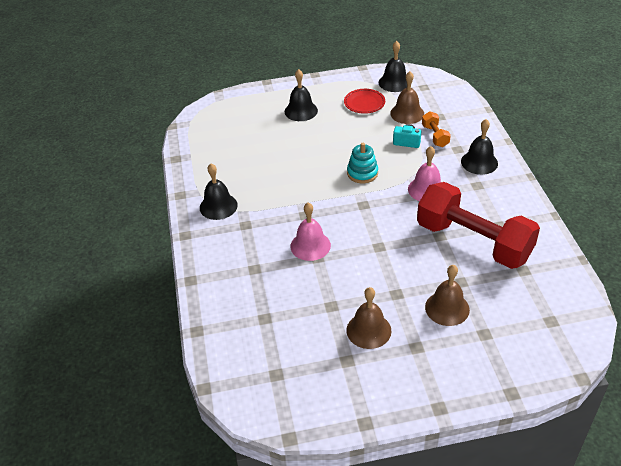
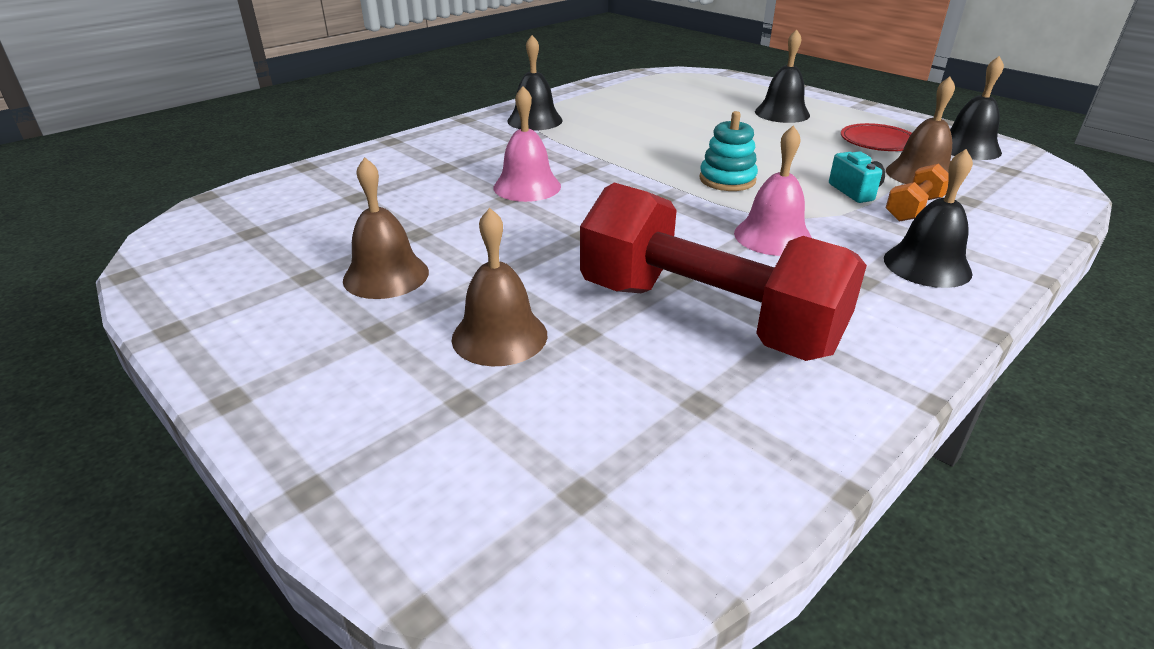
camera: 55 degrees right, 10 degrees down
(473, 241) = (707, 317): red dumbbell -> red dumbbell turned 60 degrees counterclockwise

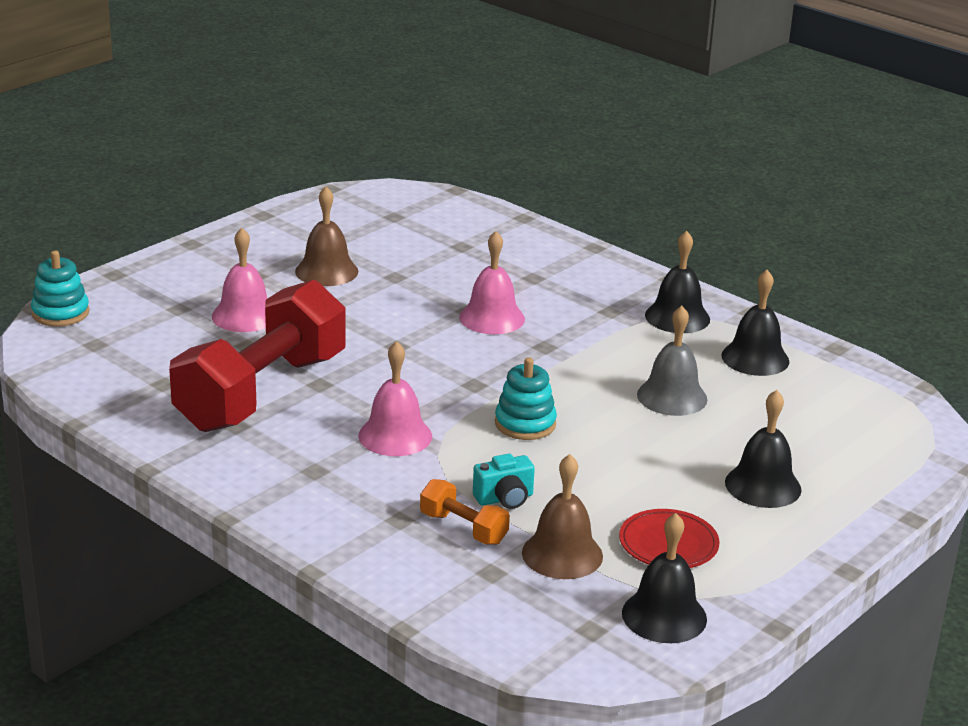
camera: 85 degrees right, 5 degrees down
(455, 560) = (60, 313): none -> turquoise stacking toy
(499, 336) = (245, 315): brown bell -> pink bell
(666, 129) = (672, 397): none -> grey bell
(927, 265) = (339, 509): black bell -> black bell (755, 358)

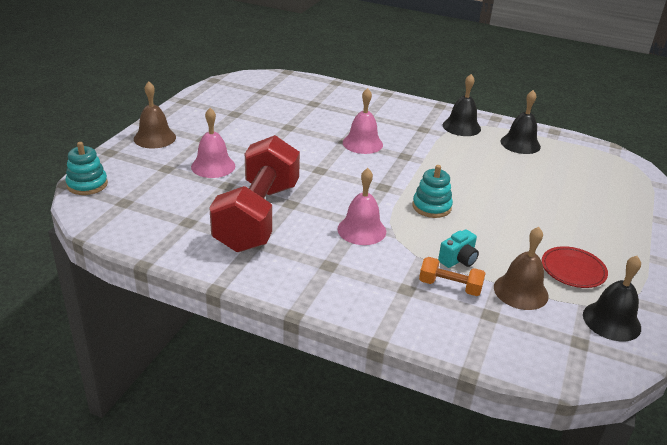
camera: 20 degrees left, 5 degrees up
(326, 271) = (245, 130): brown bell -> brown bell (154, 138)
(672, 397) = (497, 174): grey bell -> none
(763, 486) = (589, 220): black bell -> none

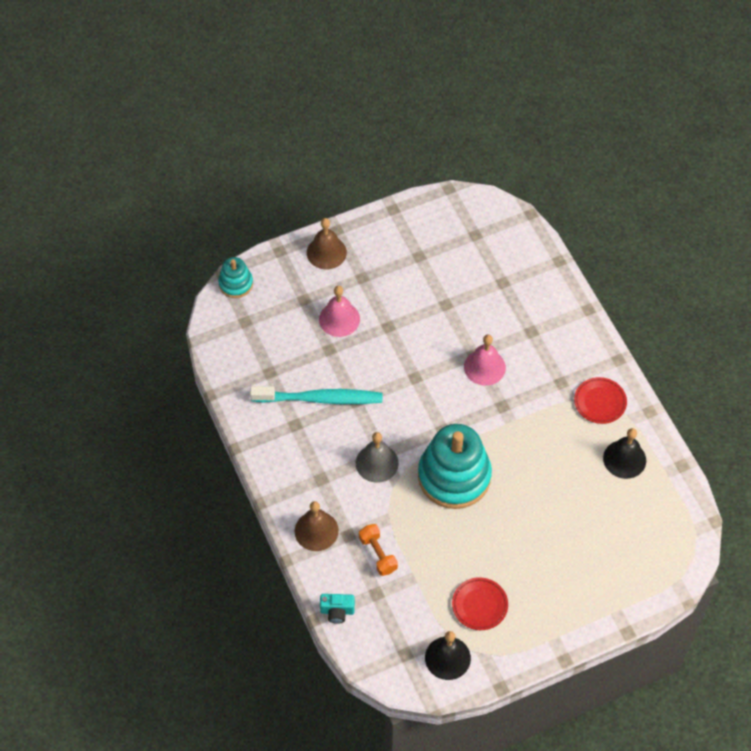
camera: 45 degrees right, 25 degrees up
(258, 216) = (320, 399): red dumbbell -> turquoise toothbrush
(361, 230) = (377, 463): pink bell -> grey bell
(431, 207) = (454, 476): turquoise stacking toy -> turquoise stacking toy, size x1.99
(458, 260) = (411, 538): turquoise camera -> turquoise camera (337, 611)
(461, 127) = (600, 402): black bell -> red plate
(520, 291) = (419, 593): brown bell -> brown bell (316, 530)

